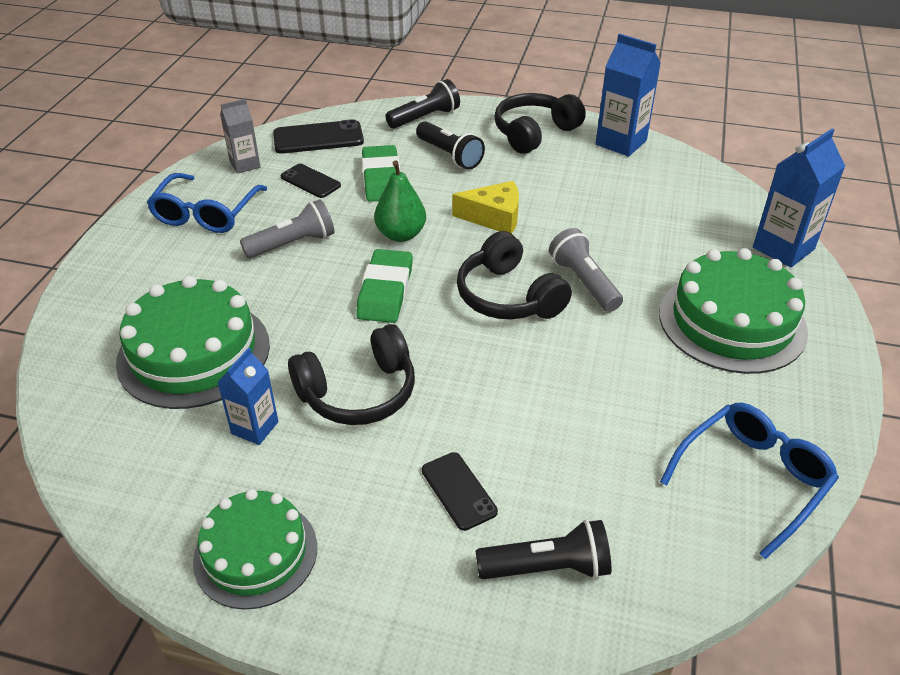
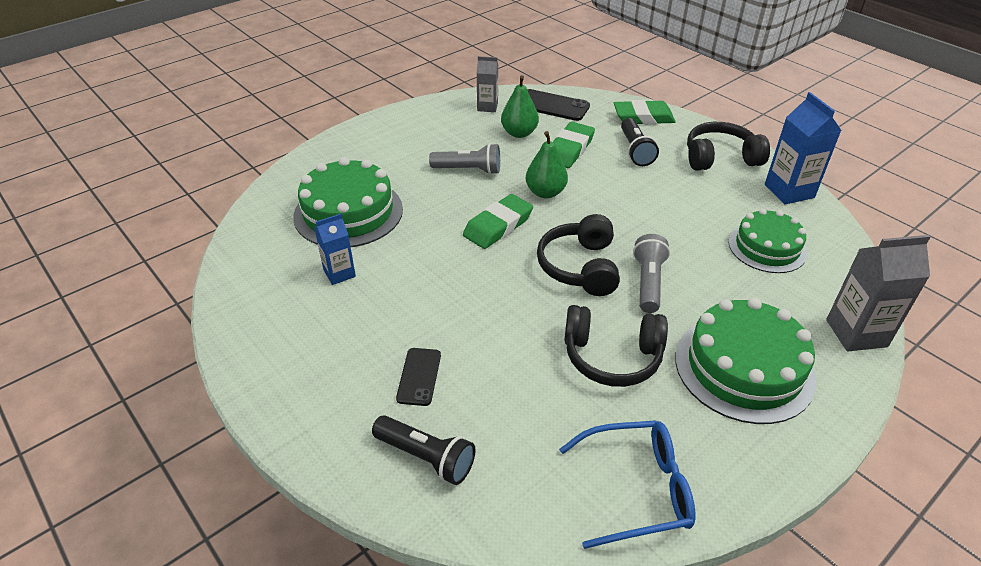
camera: 35 degrees right, 0 degrees up
(206, 214) = (434, 130): blue glasses -> none
(256, 553) = (272, 346): green cake -> green cake (767, 247)
(310, 181) = (519, 133): black phone -> green pear
(358, 392) = (418, 283): black headphones -> black headphones (612, 357)
(425, 118) = (643, 117): black flashlight -> green eraser
(494, 217) = (625, 207): yellow cheese -> none
(783, 248) = (856, 333): blue carton -> grey carton

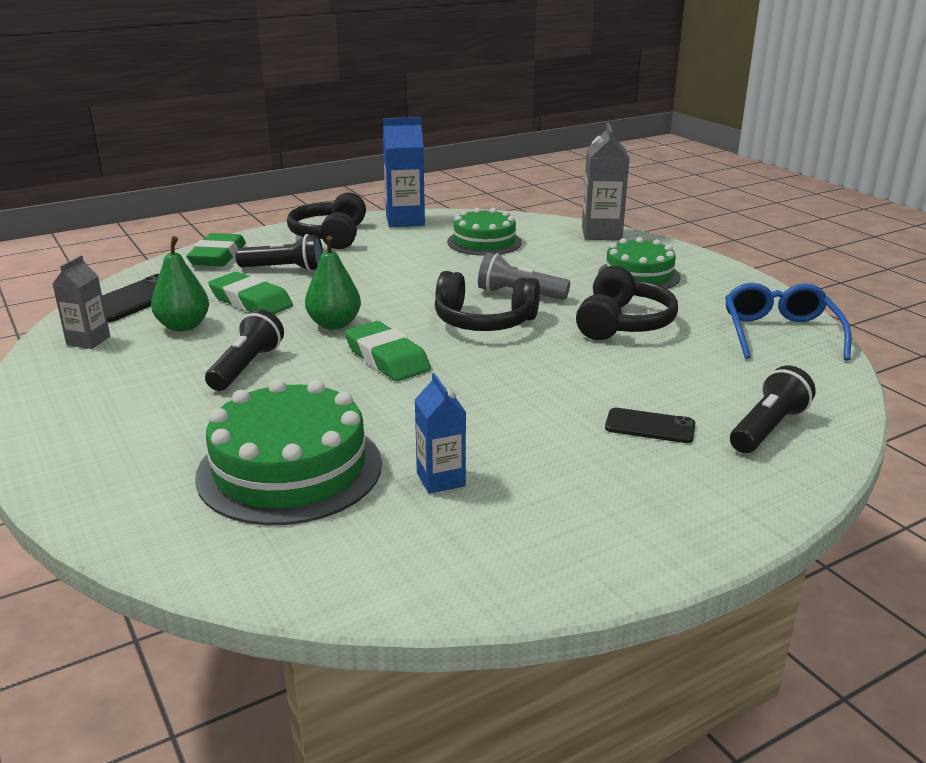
camera: 80 degrees left, 15 degrees down
(468, 170) = (246, 367): grey flashlight -> black flashlight
(744, 367) = (639, 275): green cake -> green cake, size x0.66

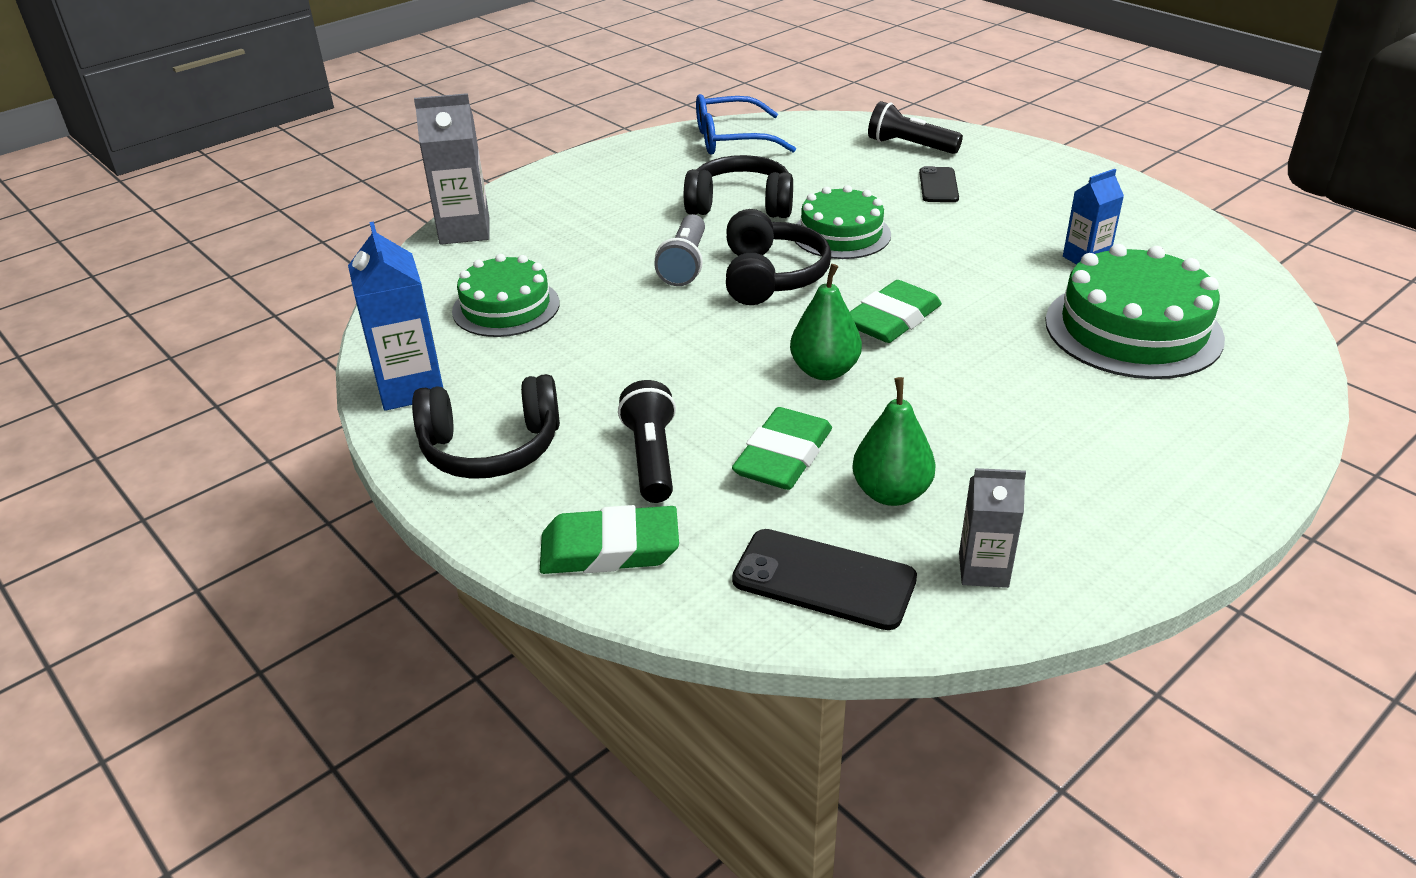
camera: 100 degrees left, 10 degrees up
(246, 367) = (969, 406): black flashlight -> none
(639, 275) = (605, 203): green cake -> green cake (841, 234)

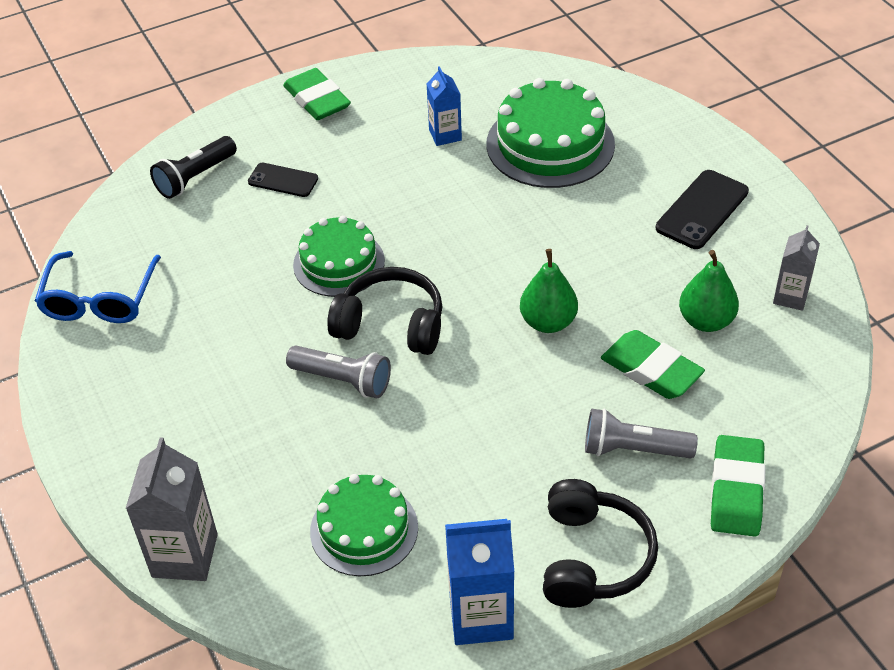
camera: 75 degrees left, 10 degrees up
(651, 458) = (633, 449): black flashlight -> grey flashlight
(741, 205) = (247, 319): black headphones -> none
(824, 580) = (787, 376): black phone -> black phone (702, 210)
(892, 319) = (489, 265): green eraser -> green eraser (317, 100)

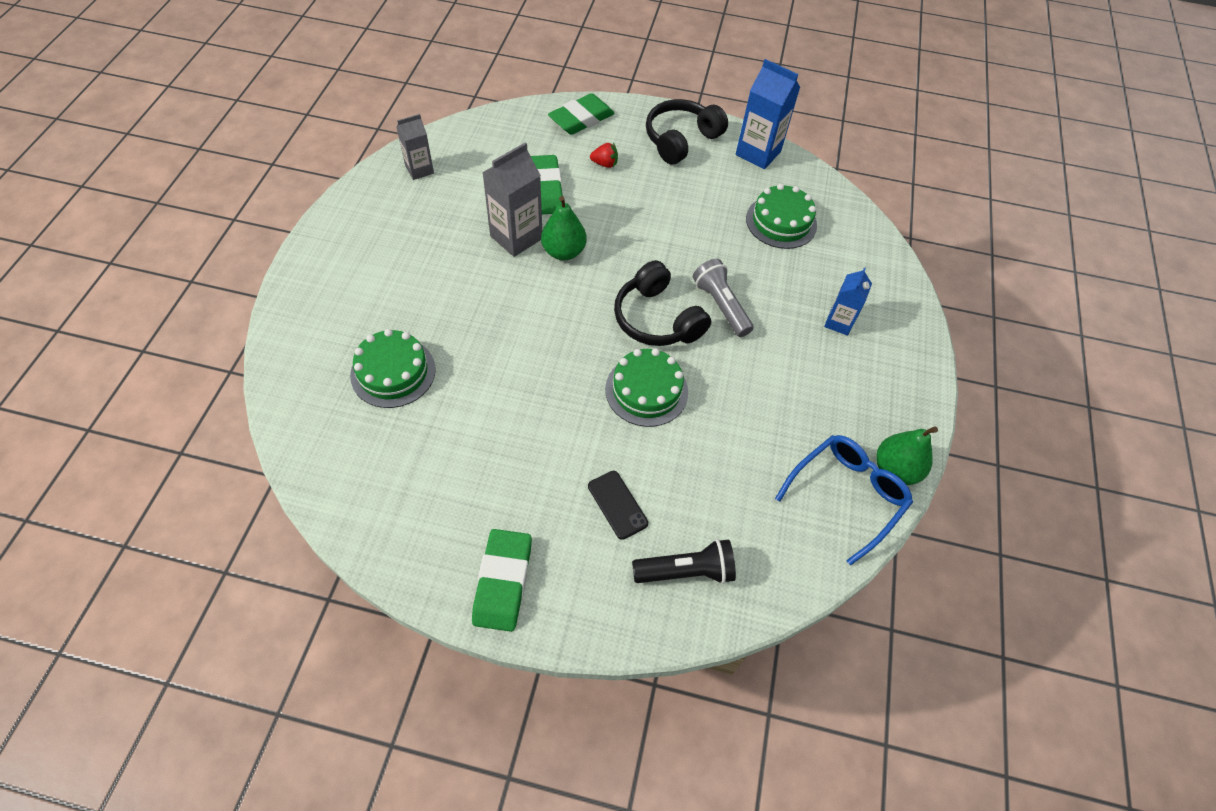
camera: 145 degrees left, 10 degrees up
(185, 555) = (890, 273): grey carton -> grey carton (516, 237)
(445, 135) = (450, 445): blue carton -> blue carton (839, 322)
(550, 144) = (393, 372): green cake -> green cake, size x0.66
(633, 449) = (605, 164): grey flashlight -> red strawberry
(702, 210) = (380, 248): black phone -> none
(706, 321) = (480, 190): green pear -> green pear (895, 469)

